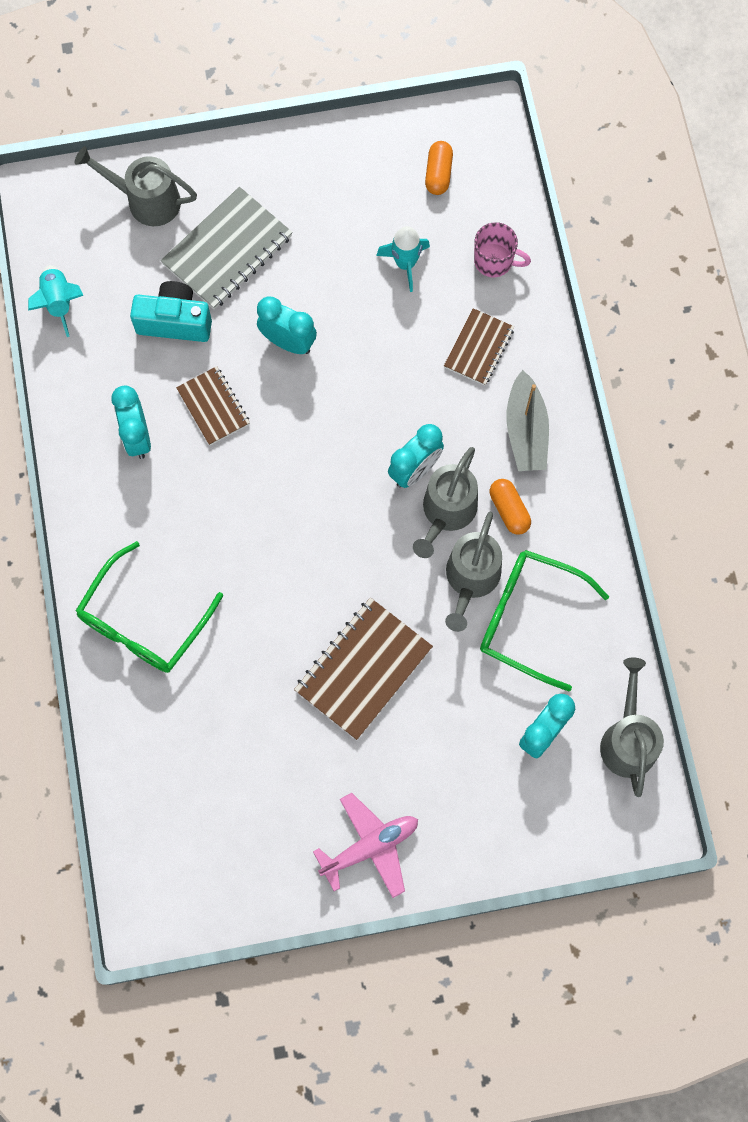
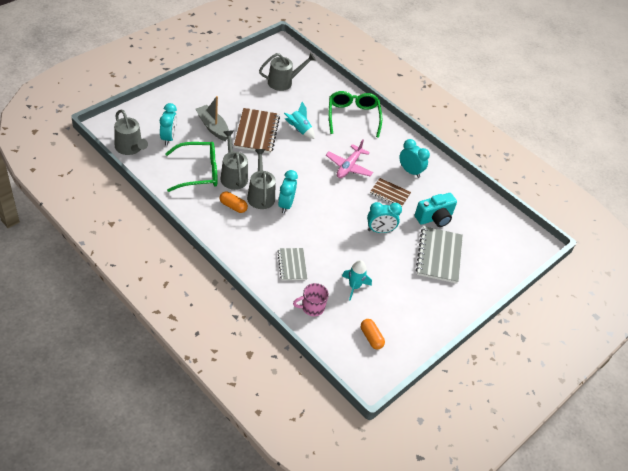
camera: 140 degrees right, 25 degrees down
(59, 302) = (487, 205): turquoise rocket -> turquoise rocket (299, 130)
(146, 200) = (493, 261): grey watering can -> grey watering can (283, 82)
(370, 847) = (215, 85): pink plane -> pink plane (348, 167)
(478, 348) = (292, 265): brown notebook -> grey notebook
(526, 431) = (246, 240): grey boat -> grey boat (212, 127)

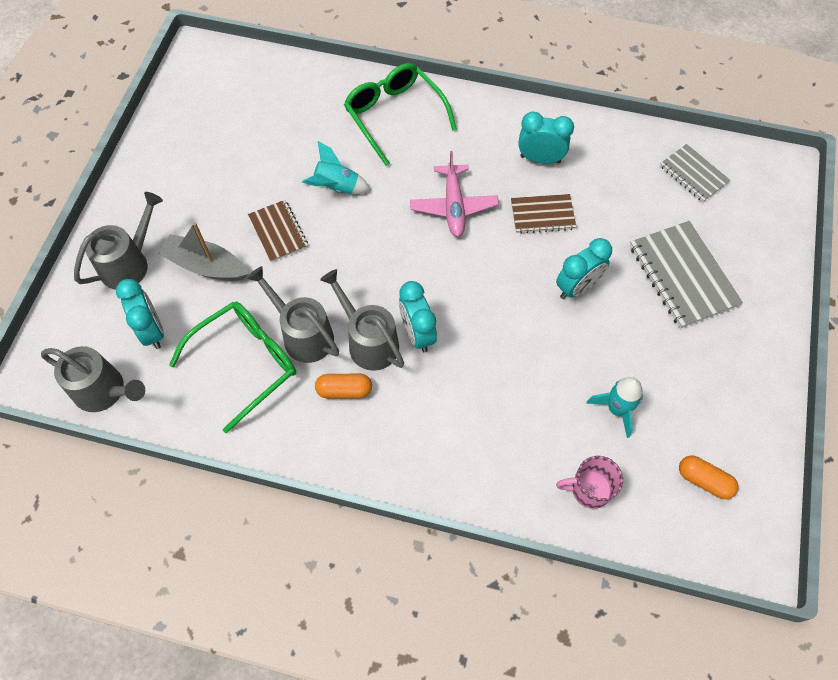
camera: 25 degrees left, 15 degrees up
(256, 132) = (278, 232): brown notebook -> brown notebook, size x0.61
(283, 82) = (251, 117): grey watering can -> grey watering can (129, 263)
(292, 265) = (506, 434): grey notebook -> grey notebook (693, 174)
(312, 307) = (589, 489): pink mug -> pink mug turned 45 degrees clockwise
(434, 218) = (629, 216): turquoise camera -> none

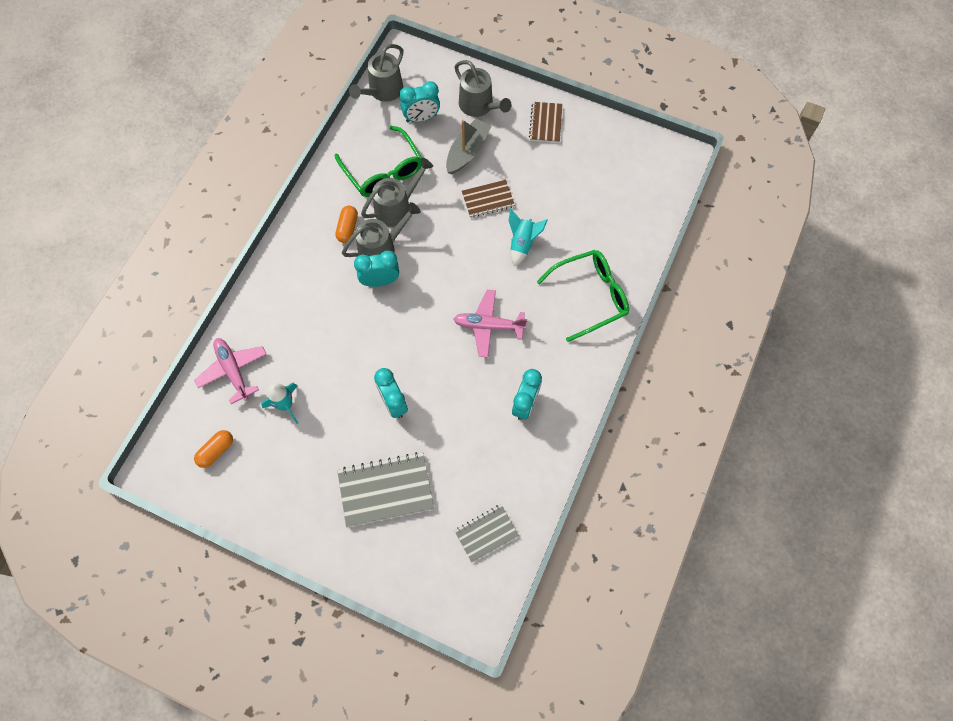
camera: 100 degrees right, 5 degrees up
(542, 215) = (467, 393): brown notebook -> brown notebook (546, 123)
(589, 489) = (233, 370): pink mug -> pink plane

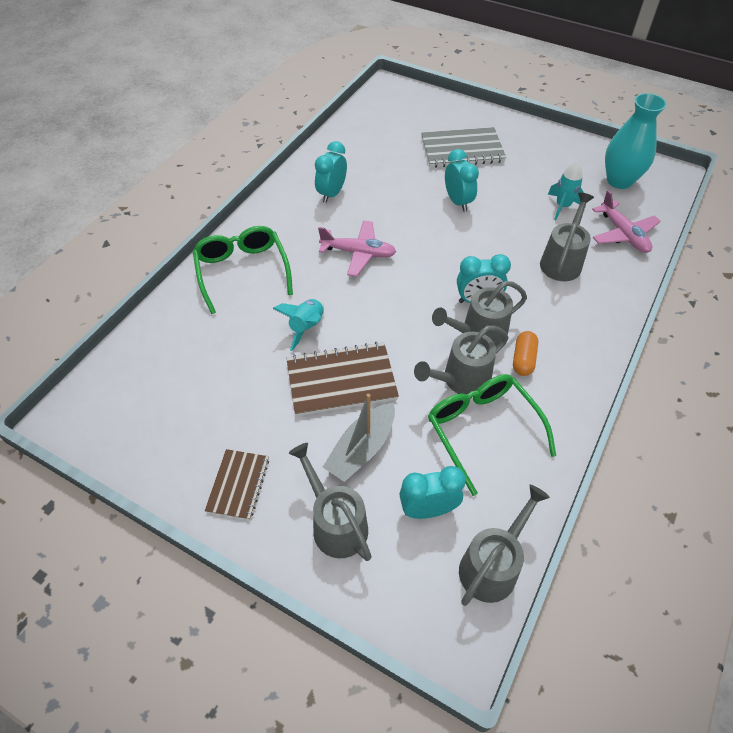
camera: 175 degrees left, 15 degrees down
(216, 451) = (619, 180): orange capsule -> turquoise vase
(299, 331) = (562, 261): none -> grey watering can
(486, 533) = (378, 124): grey notebook -> none
(488, 199) = (341, 381): brown notebook -> brown notebook, size x1.65
(590, 296) = (242, 271): green glasses -> green glasses turned 90 degrees clockwise

